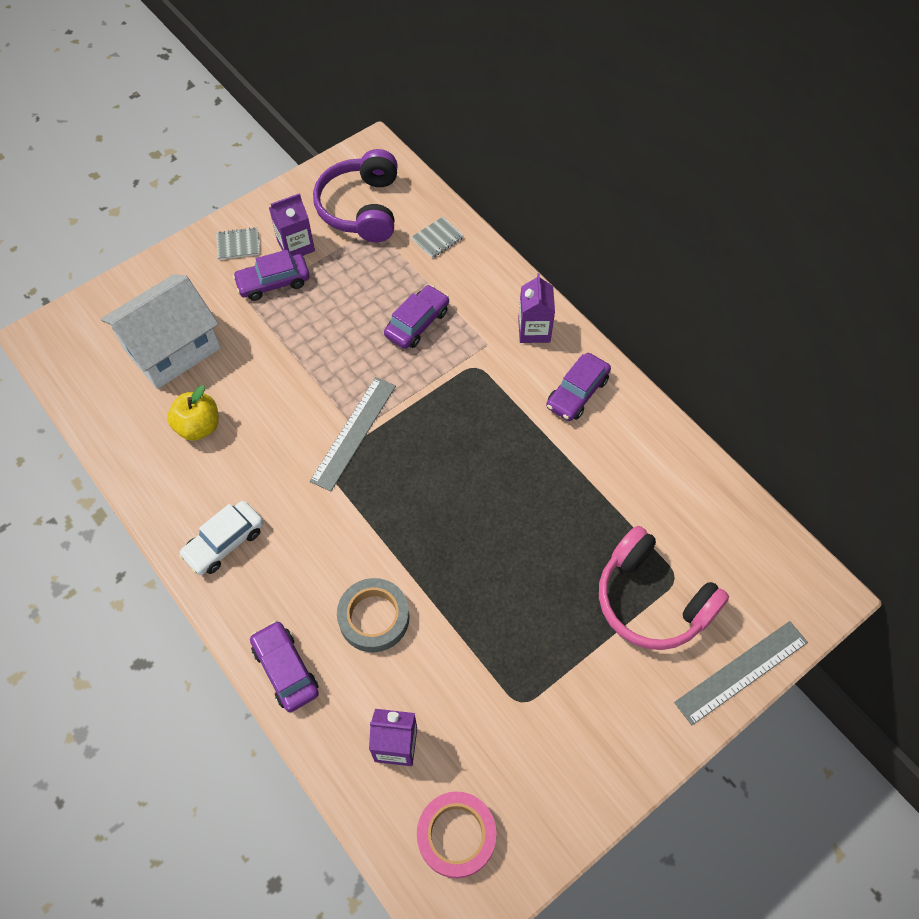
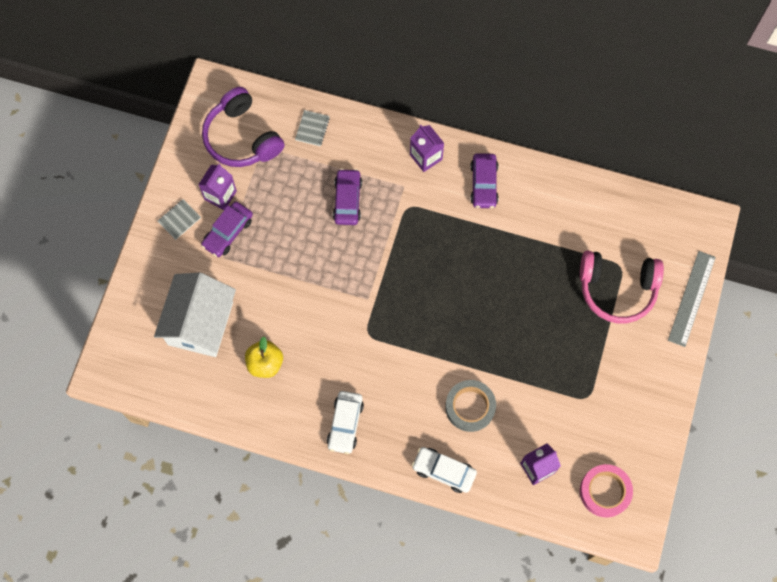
camera: 35 degrees left, 10 degrees up
(286, 669) = (444, 471): purple car -> white car
(354, 433) = (367, 302): grey ruler -> none

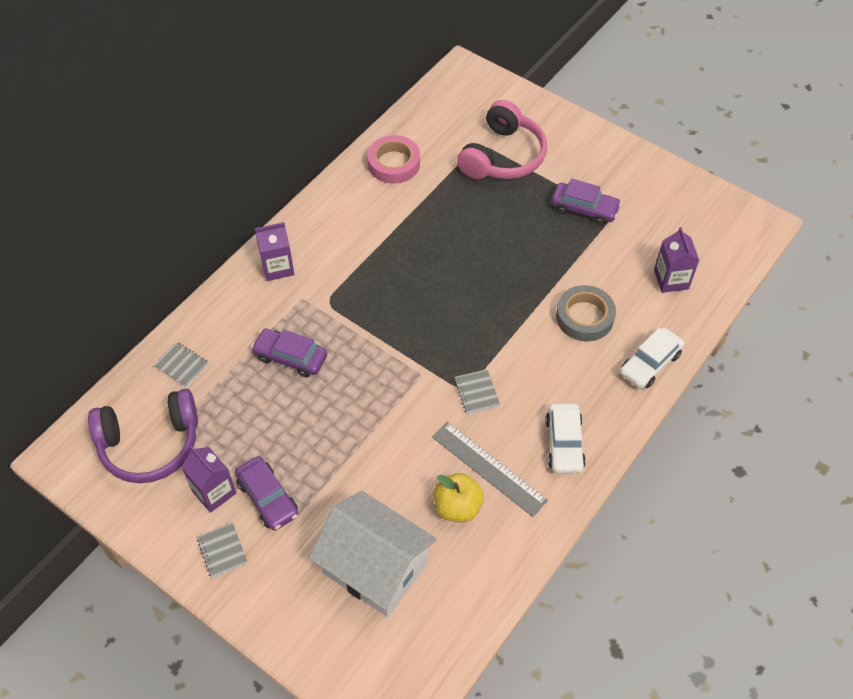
camera: 70 degrees left, 15 degrees down
(345, 424) = (564, 443): white car -> white car turned 60 degrees clockwise
(366, 345) = (476, 393): none -> grey notebook
(483, 184) = (336, 226): purple car -> purple car (584, 209)
(605, 491) = (712, 232): pink tape -> pink tape (394, 163)
(691, 298) = (535, 105): grey ruler -> grey ruler (488, 468)

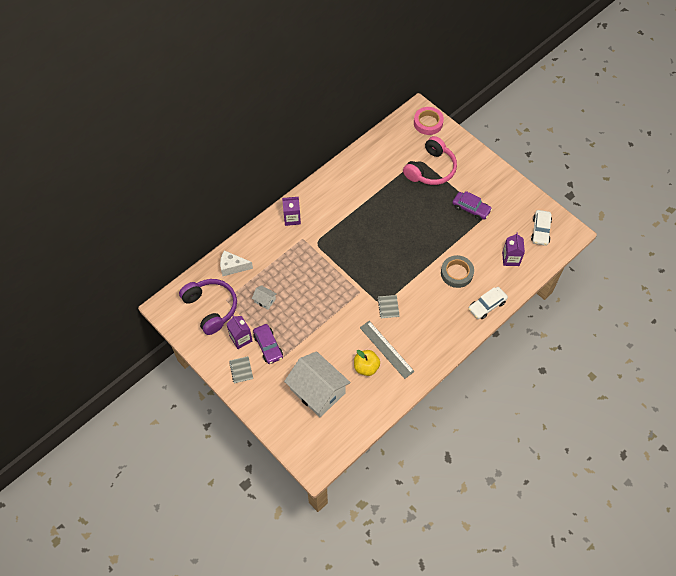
camera: 10 degrees right, 5 degrees up
(150, 444) = (211, 308): purple headphones -> purple headphones turned 120 degrees counterclockwise
(181, 365) = (232, 267): grey notebook -> white cheese
(249, 416) = (265, 300): none -> white house
(290, 357) = (291, 271): purple car -> none
(394, 163) = (367, 164): pink tape -> pink tape (428, 123)
(564, 443) = (429, 342): white car -> white car (540, 230)

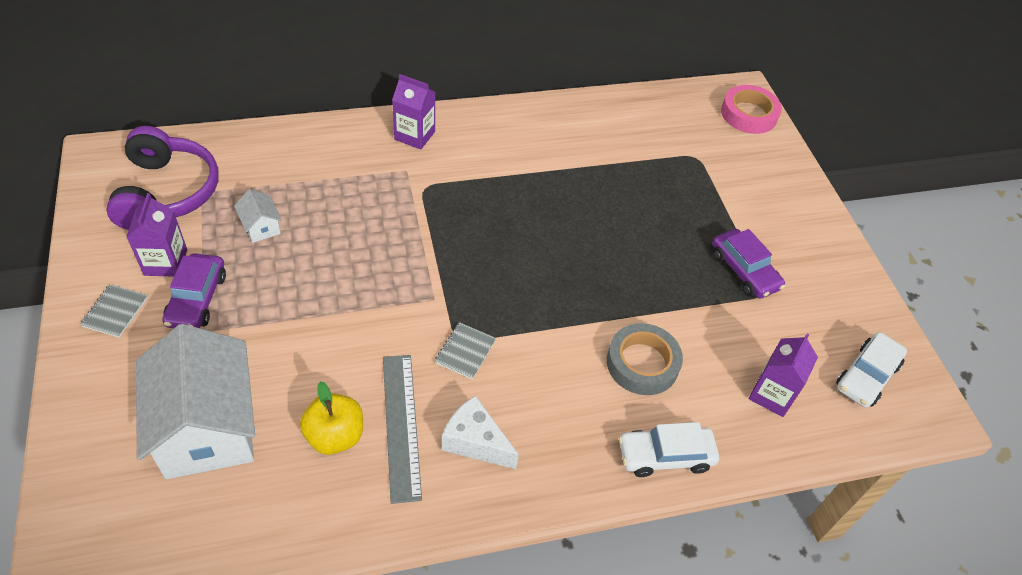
camera: 25 degrees right, 10 degrees down
(232, 267) = (258, 154): white cheese -> white cheese (475, 442)
(431, 169) = (708, 178): pink headphones -> none

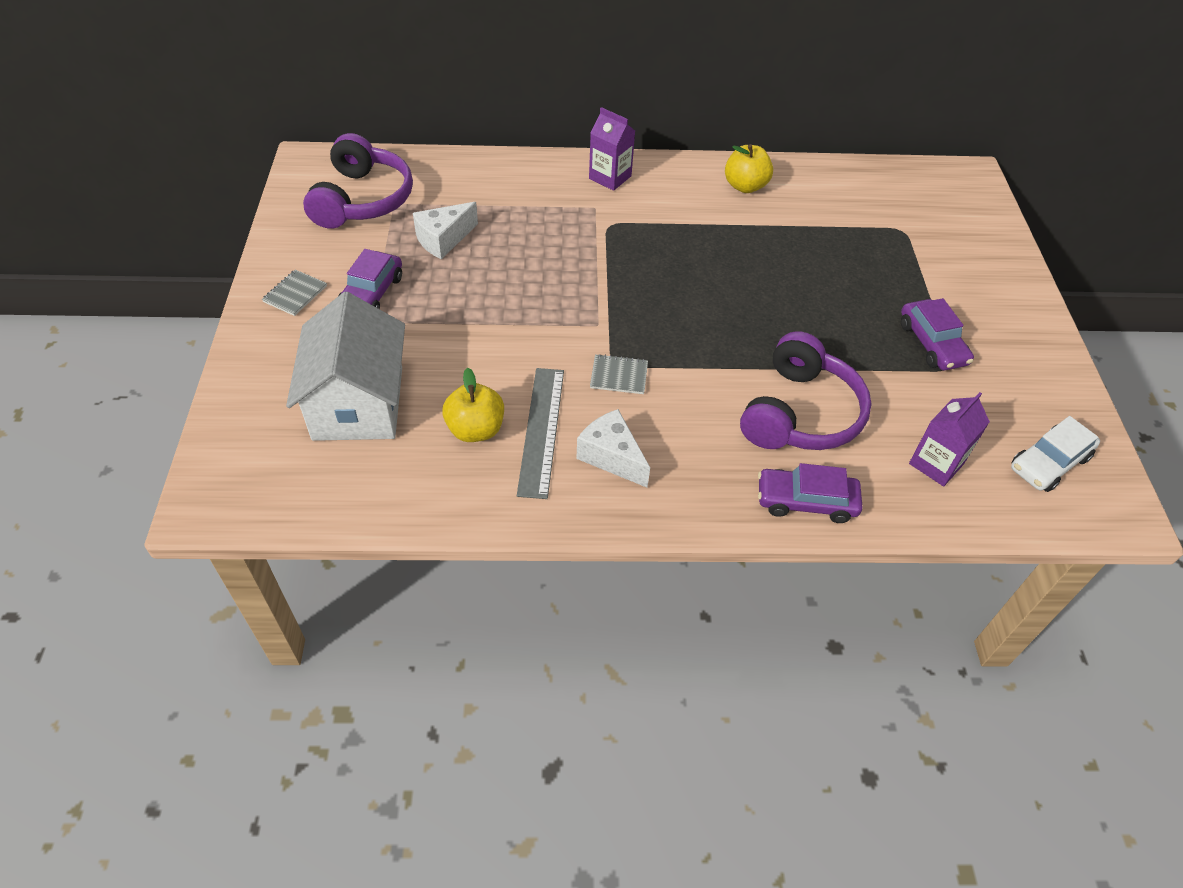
camera: 15 degrees right, 0 degrees up
(165, 262) = (349, 259): purple carton -> none
(261, 227) = (443, 239): white house -> white cheese
(465, 351) = (619, 375): grey notebook -> grey notebook turned 60 degrees clockwise
(545, 129) = (745, 186): none -> yellow apple
(642, 363) = (800, 413): grey tape -> purple headphones
(665, 455) = (806, 501): white car -> purple car
(749, 114) = (971, 197): pink tape -> none

